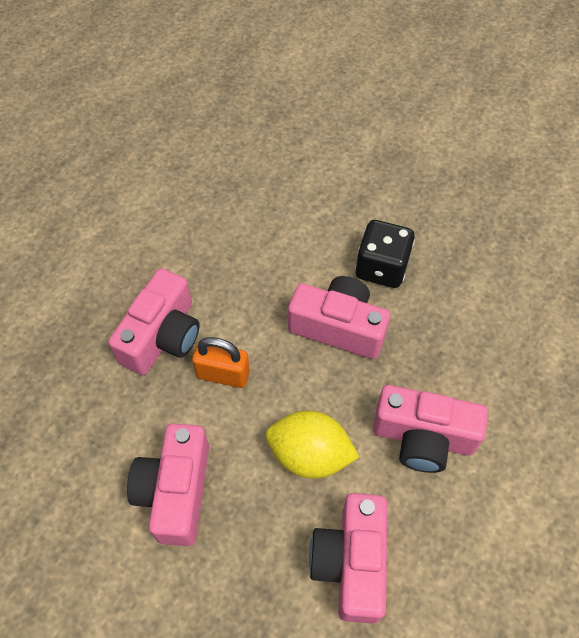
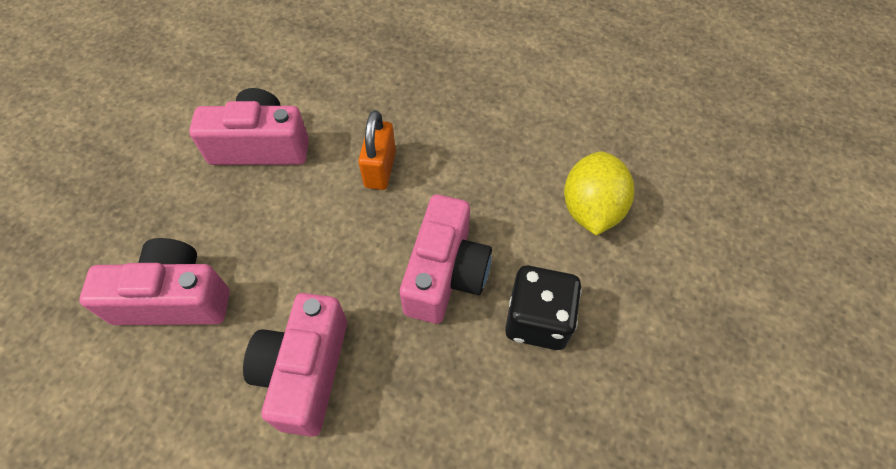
camera: 85 degrees right, 0 degrees up
(162, 336) = (420, 115): pink camera -> none
(309, 455) = (290, 253): yellow lemon -> yellow lemon (591, 209)

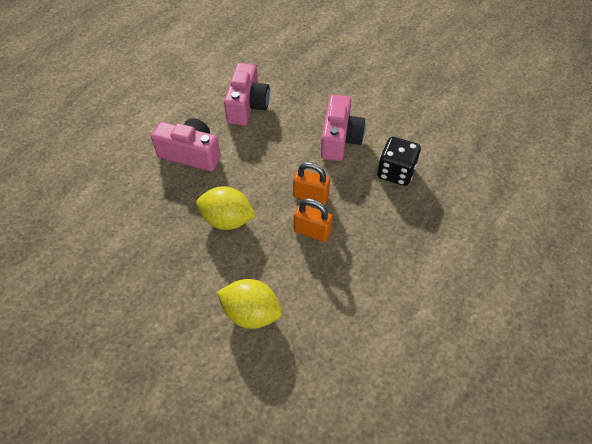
camera: 100 degrees right, 5 degrees down
(443, 159) = (312, 231): none -> orange padlock
(445, 273) = (227, 220): pink camera -> yellow lemon
(537, 320) = (183, 262): black dice -> black dice (396, 172)

